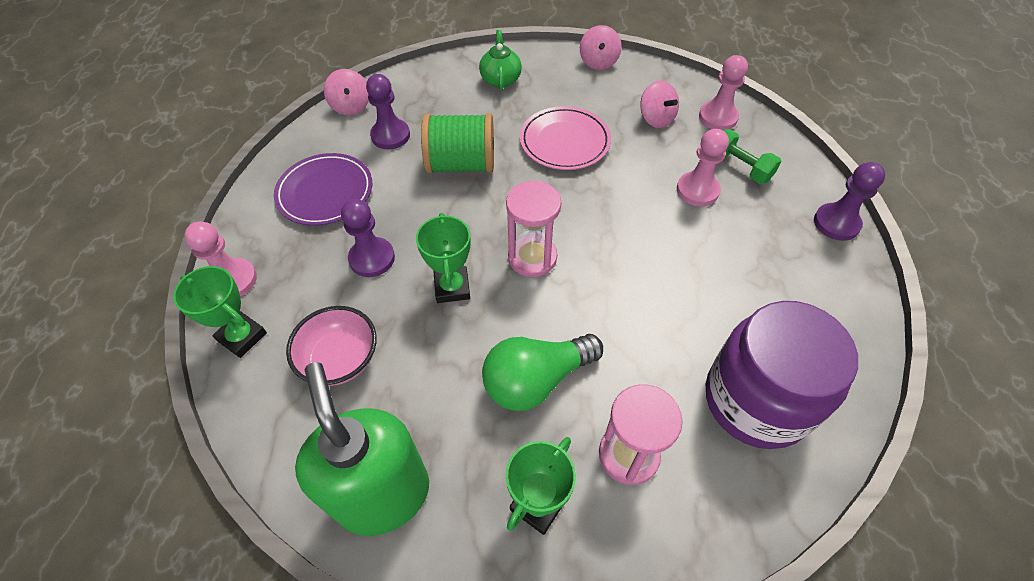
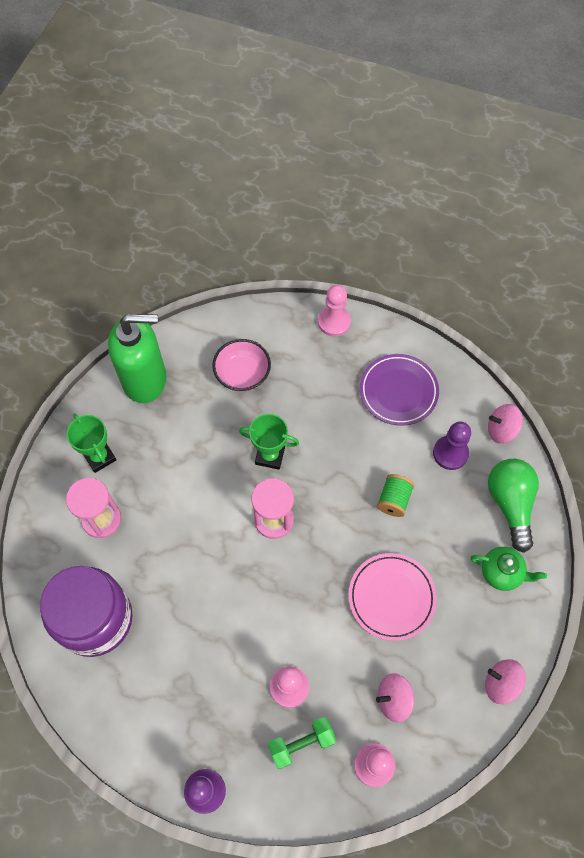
camera: 110 degrees right, 10 degrees up
(242, 337) = (284, 323): green trophy -> none
(372, 258) = (318, 410): purple pawn -> none
(461, 164) = (394, 500): green spool -> green spool, size x0.58
(536, 380) = (174, 485): green light bulb -> green light bulb (510, 504)

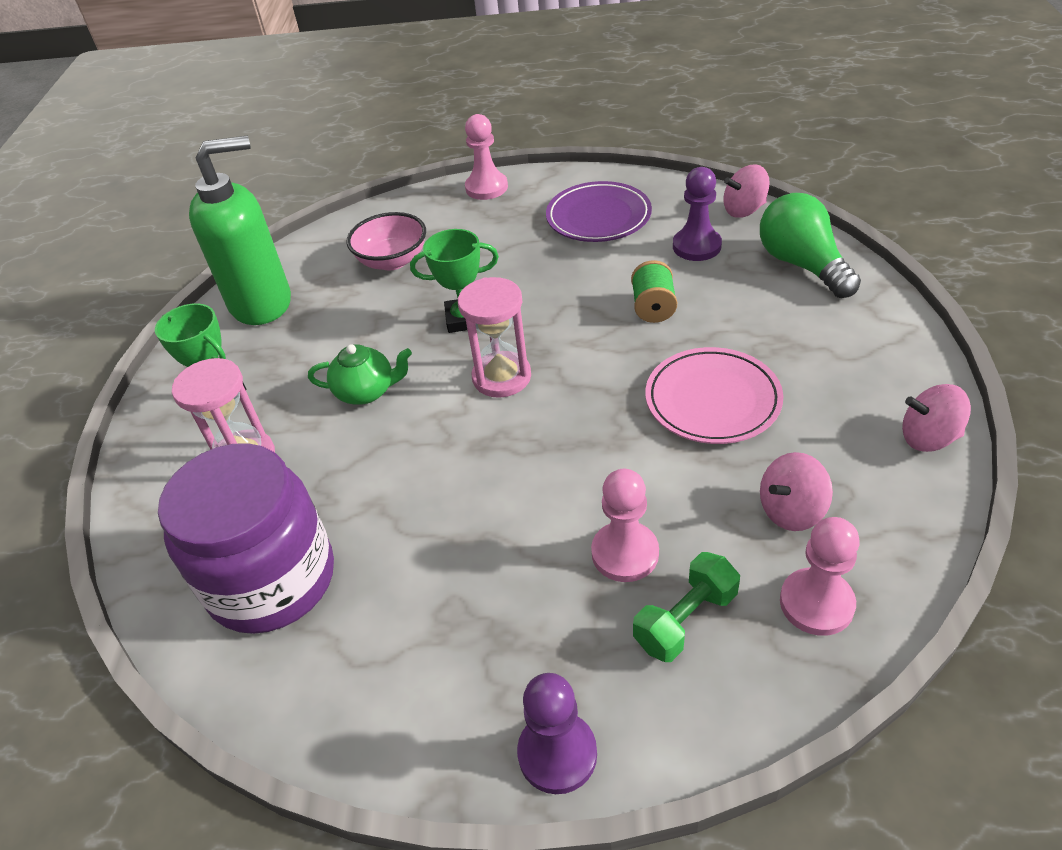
camera: 15 degrees left, 20 degrees down
(502, 572) = (840, 327): green teapot -> green teapot (367, 391)

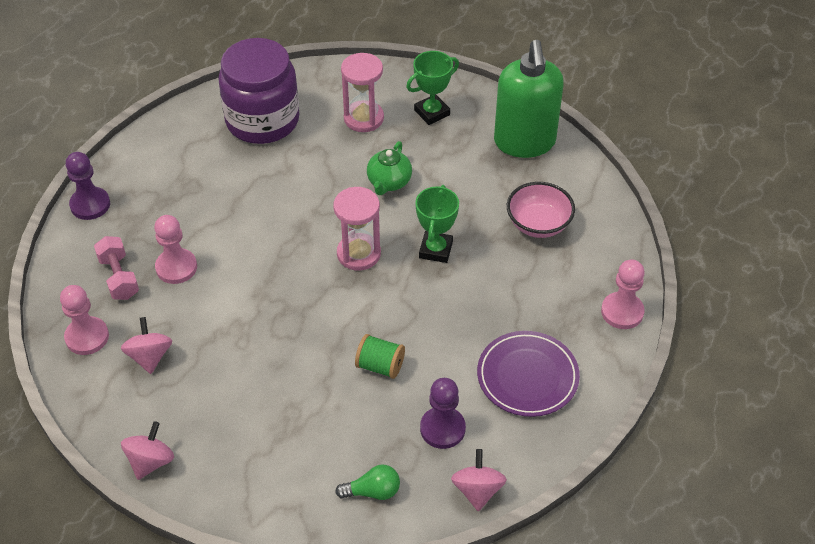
camera: 105 degrees right, 5 degrees up
(685, 620) = (119, 277): green dumbbell -> pink dumbbell
(712, 400) = (262, 359): pink plate -> none
(802, 265) = (373, 491): green light bulb -> green light bulb, size x0.55

